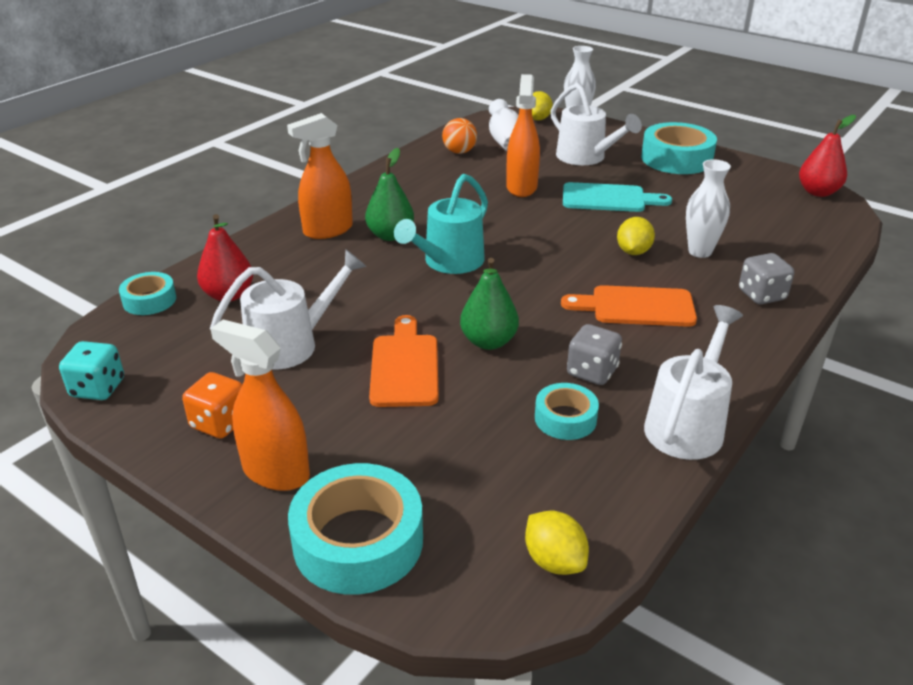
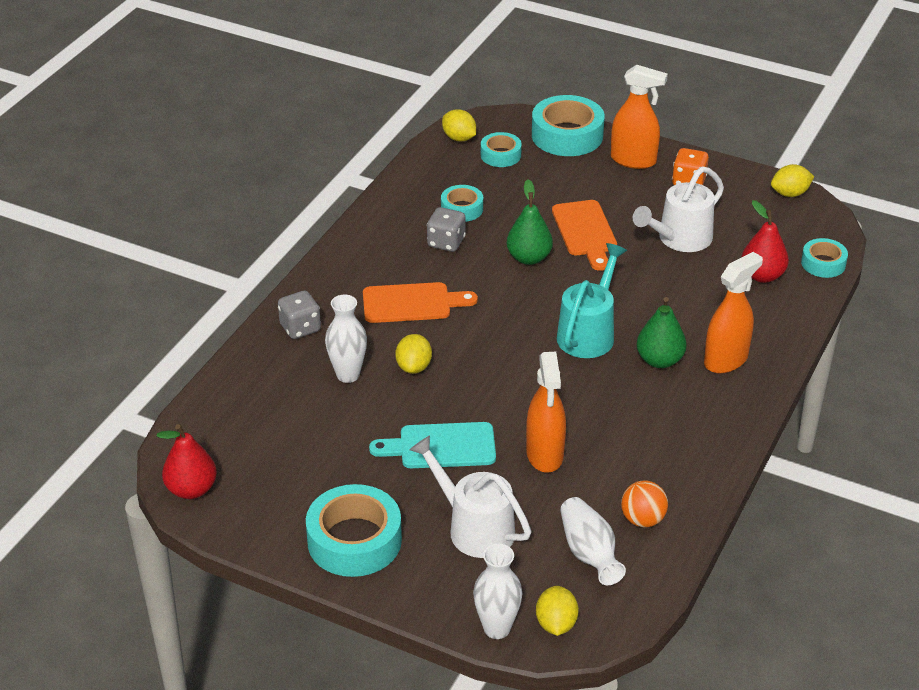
camera: 170 degrees right, 5 degrees up
(98, 388) = (790, 193): turquoise dice -> yellow lemon
(487, 511) = (500, 155): none -> turquoise tape
(687, 424) = (379, 214): white watering can -> none

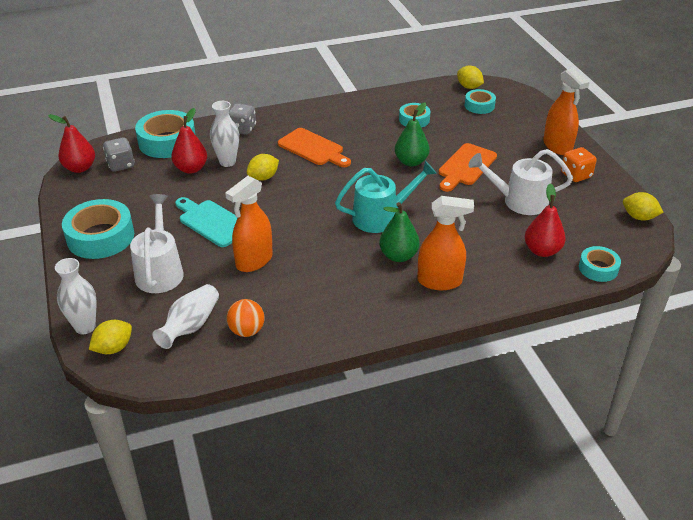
camera: 45 degrees right, 0 degrees up
(321, 407) = (191, 169): none -> red pear
(446, 242) = (378, 131): grey dice -> grey dice (121, 165)
(459, 138) = (469, 87): yellow lemon -> yellow lemon turned 45 degrees counterclockwise
(567, 135) = (536, 115): turquoise tape -> turquoise tape (167, 142)

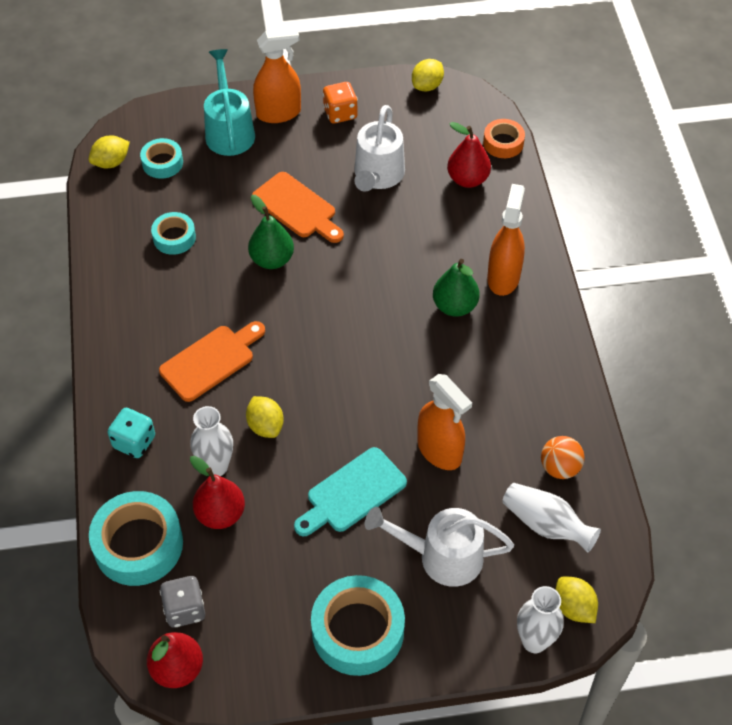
camera: 80 degrees left, 15 degrees up
(242, 129) = (134, 442): grey dice -> turquoise dice
(381, 217) = (379, 309): turquoise watering can -> turquoise watering can (229, 130)
(598, 268) = (503, 143): turquoise tape -> orange tape

